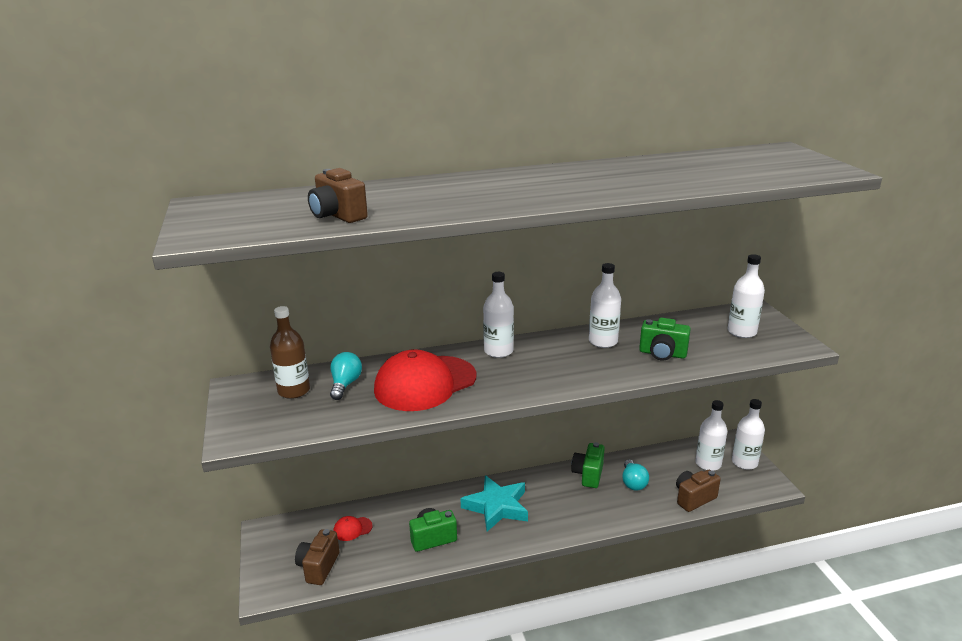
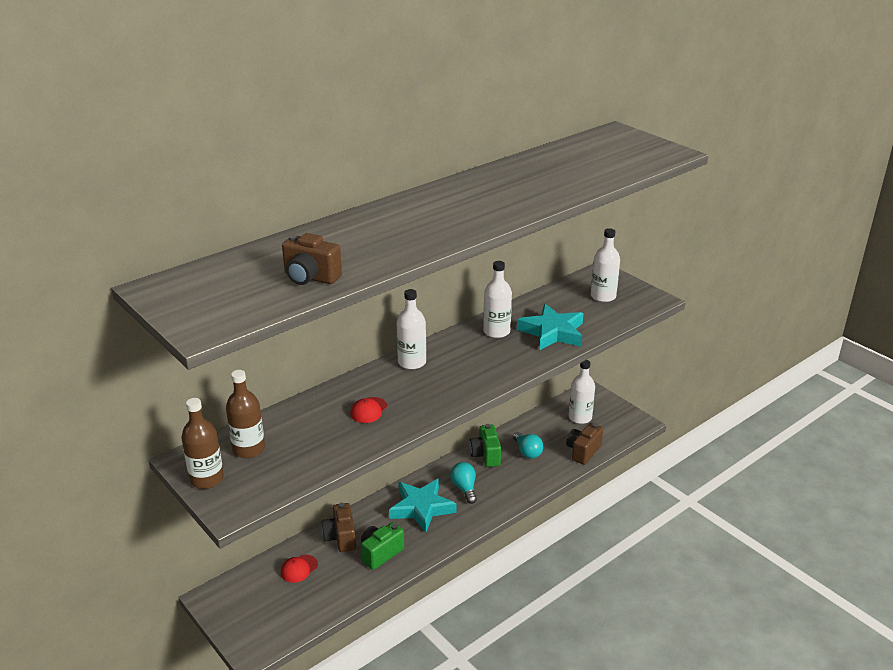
camera: 25 degrees left, 5 degrees up
(238, 407) = (206, 479): none -> brown bottle
(318, 567) = (290, 612): brown camera -> brown camera (340, 538)
(345, 384) = (294, 430): turquoise light bulb -> turquoise light bulb (464, 488)
(425, 383) = (368, 410): red cap -> red cap, size x0.41
(662, 354) = (552, 332): green camera -> turquoise star
(744, 462) = (608, 408): white bottle -> none

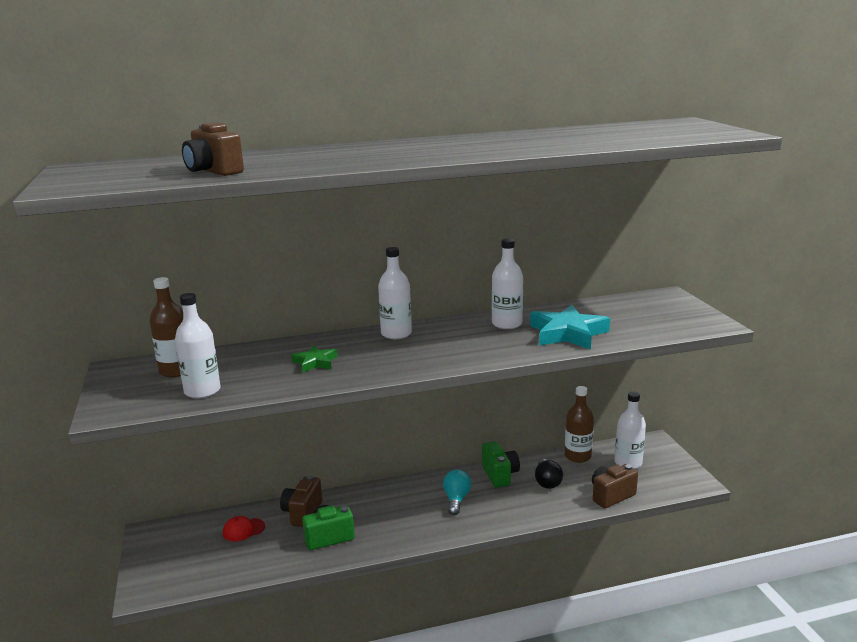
camera: 25 degrees right, 10 degrees down
(206, 479) = (115, 385): brown bottle -> brown bottle (577, 456)
(368, 410) = (315, 362): red cap -> green star
(421, 508) = (400, 507): turquoise star -> none
(485, 455) = (500, 475): green camera -> green camera turned 150 degrees clockwise
(527, 452) = (547, 482): turquoise light bulb -> black light bulb
(603, 296) = (653, 313): white bottle -> white bottle (202, 391)

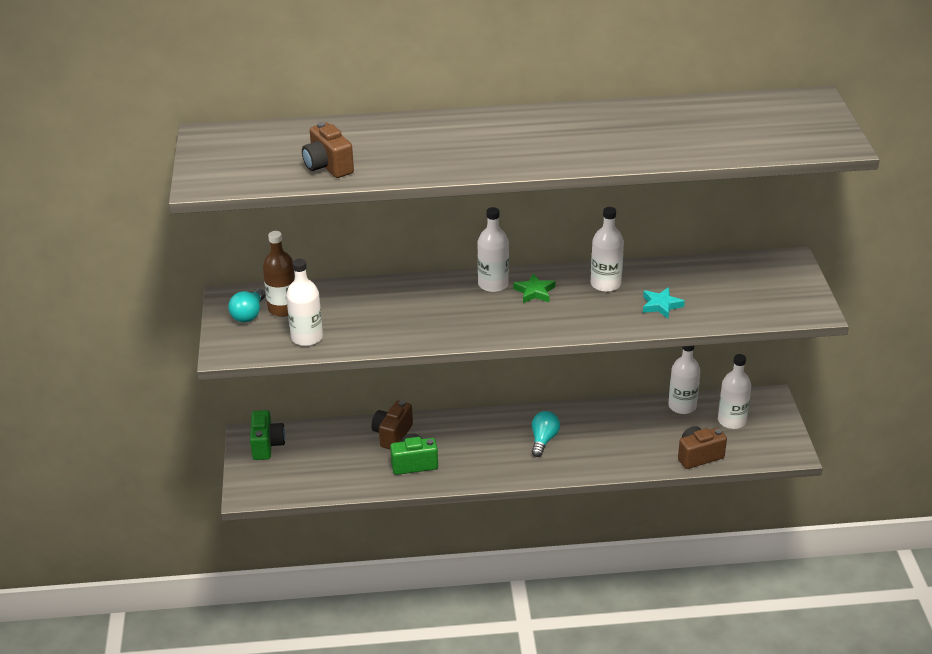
camera: 10 degrees right, 15 degrees up
(137, 379) = (249, 314): none -> turquoise light bulb
(243, 530) = (336, 445): red cap -> none
(315, 362) = (410, 314): green star -> green star (534, 292)
(500, 475) = (594, 418): green camera -> green camera (267, 445)
(547, 482) = (640, 432): black light bulb -> none
(568, 333) = (661, 305): turquoise star -> turquoise star, size x0.54
(577, 456) = (682, 406): brown bottle -> white bottle

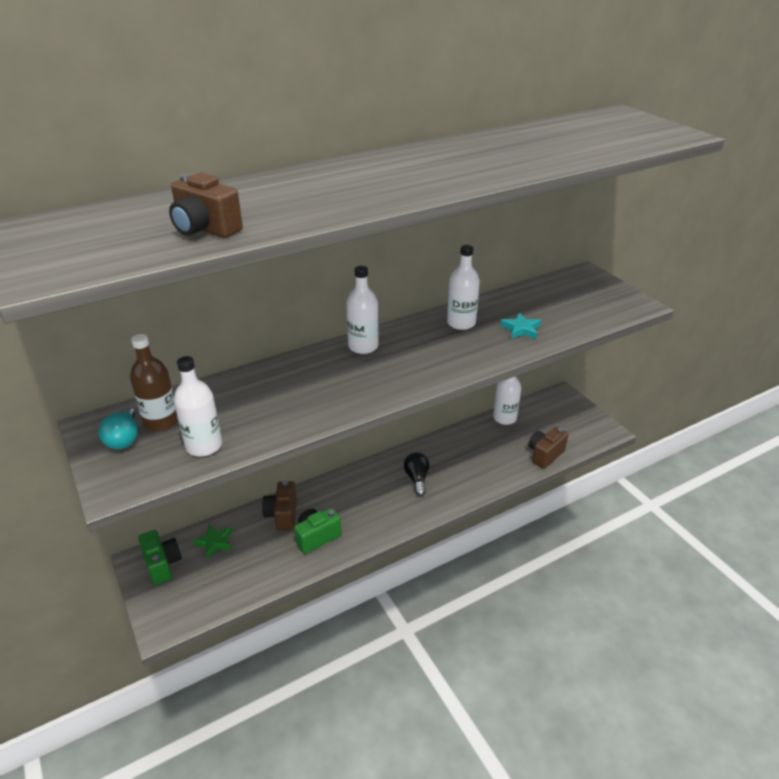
camera: 25 degrees left, 0 degrees up
(534, 292) = (405, 344): green star -> green star (215, 542)
(543, 440) = (417, 479): turquoise light bulb -> black light bulb
(731, 421) = (548, 419): white bottle -> none

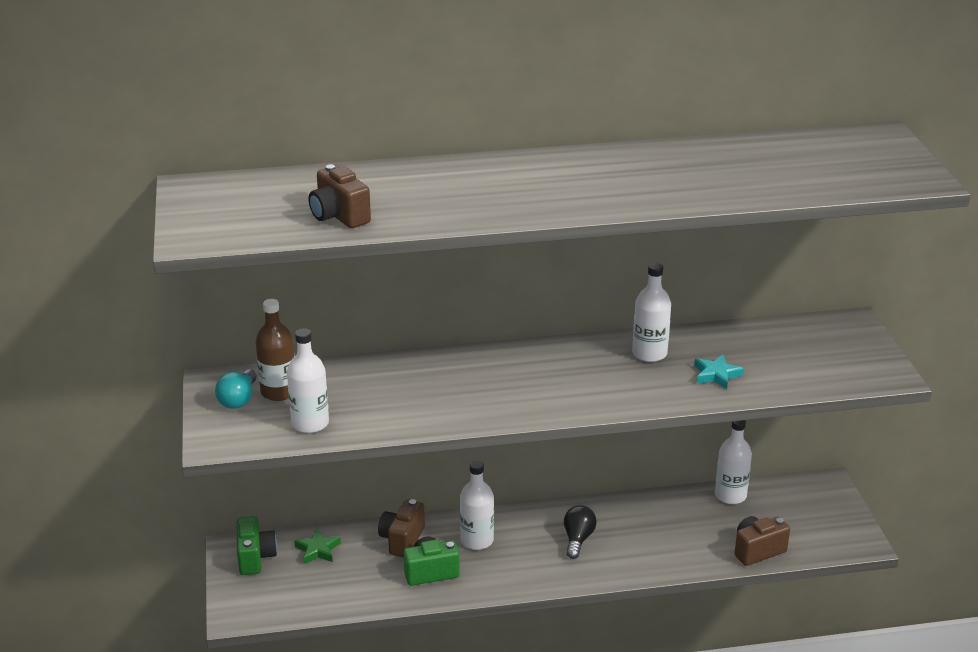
camera: 20 degrees right, 5 degrees down
(363, 346) = (520, 357): white bottle -> white bottle (477, 540)

